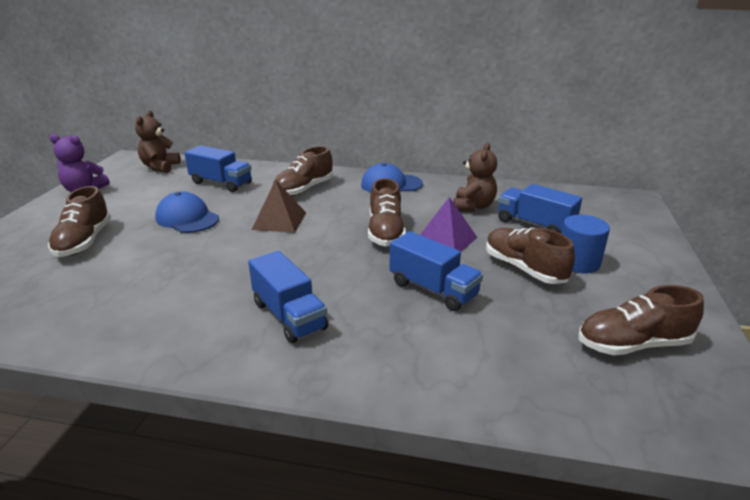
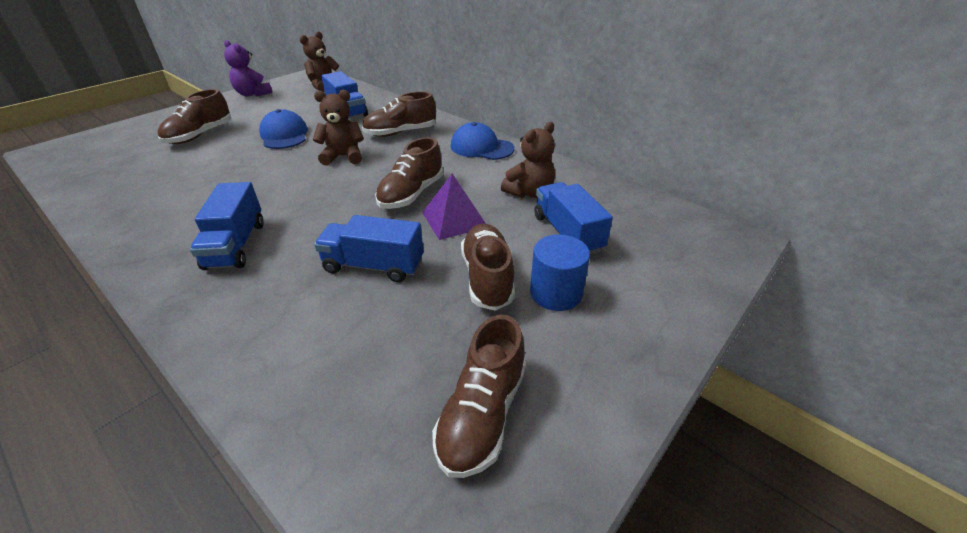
camera: 30 degrees right, 10 degrees up
(279, 221) = (343, 156): brown pyramid -> brown teddy bear
(433, 289) = (373, 266): blue truck -> blue truck turned 120 degrees clockwise
(633, 344) = (482, 414): brown shoe -> brown shoe turned 90 degrees counterclockwise

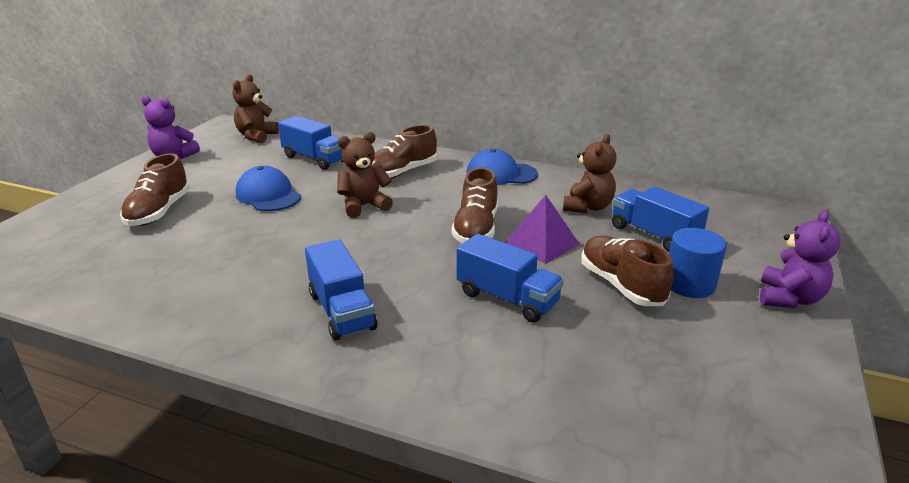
camera: 20 degrees left, 10 degrees down
(373, 266) = (507, 298): blue truck -> blue truck turned 135 degrees counterclockwise
(482, 414) = (718, 386): brown shoe -> none
(649, 335) = (789, 298): none -> purple teddy bear

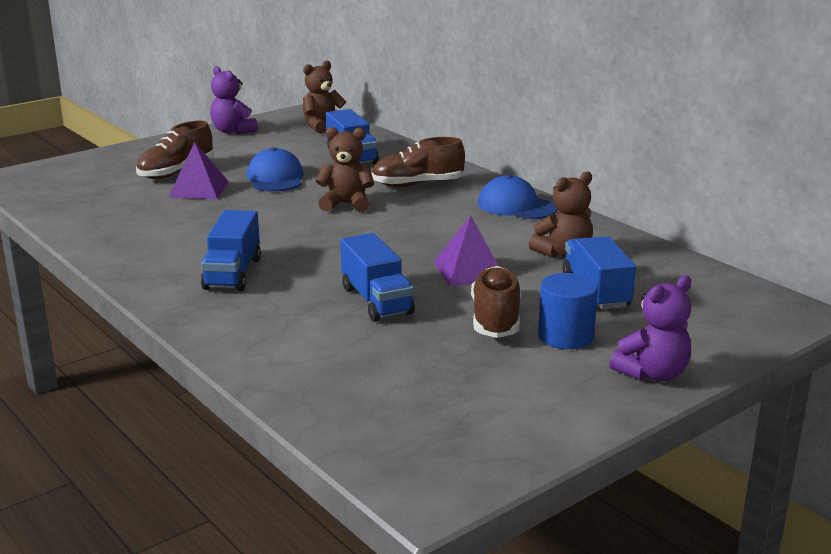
camera: 30 degrees right, 5 degrees down
(203, 225) = (198, 189): none -> purple pyramid
(476, 229) = (423, 245): brown shoe -> none

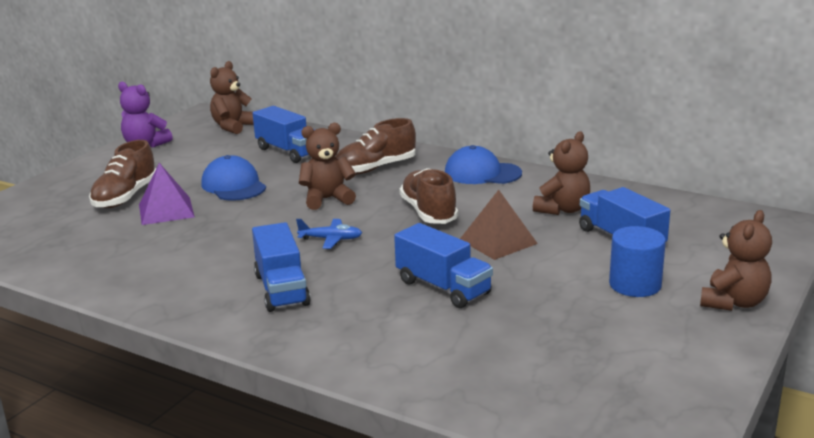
camera: 20 degrees left, 0 degrees up
(316, 239) = (331, 239): none -> blue plane
(469, 270) = (498, 241): purple pyramid -> brown pyramid
(495, 319) = (563, 282): brown shoe -> brown shoe (428, 212)
(652, 374) = (733, 302): purple teddy bear -> brown teddy bear

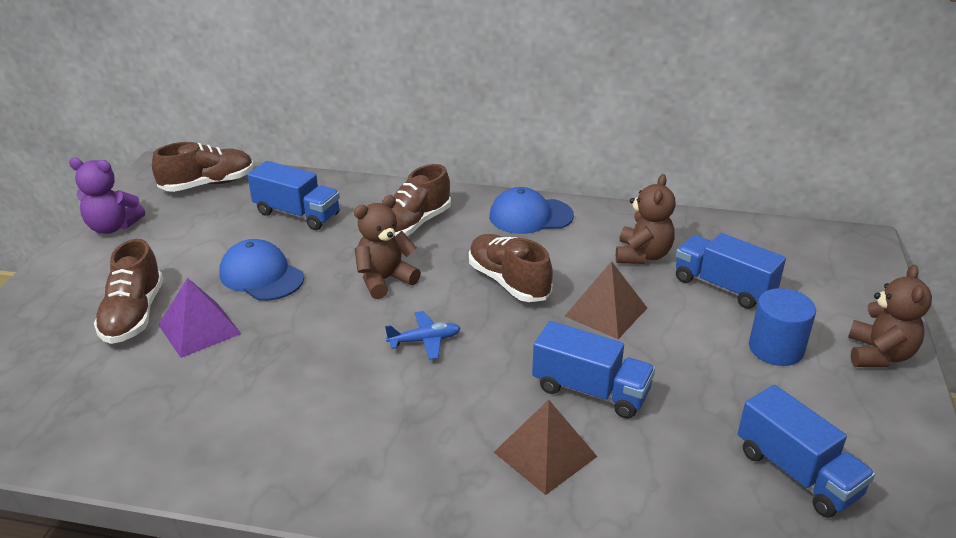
camera: 20 degrees left, 10 degrees up
(233, 127) = (208, 184): brown teddy bear -> brown shoe
(281, 289) = (413, 430): blue truck -> blue truck (797, 473)
(374, 319) = (545, 454): none -> brown pyramid

